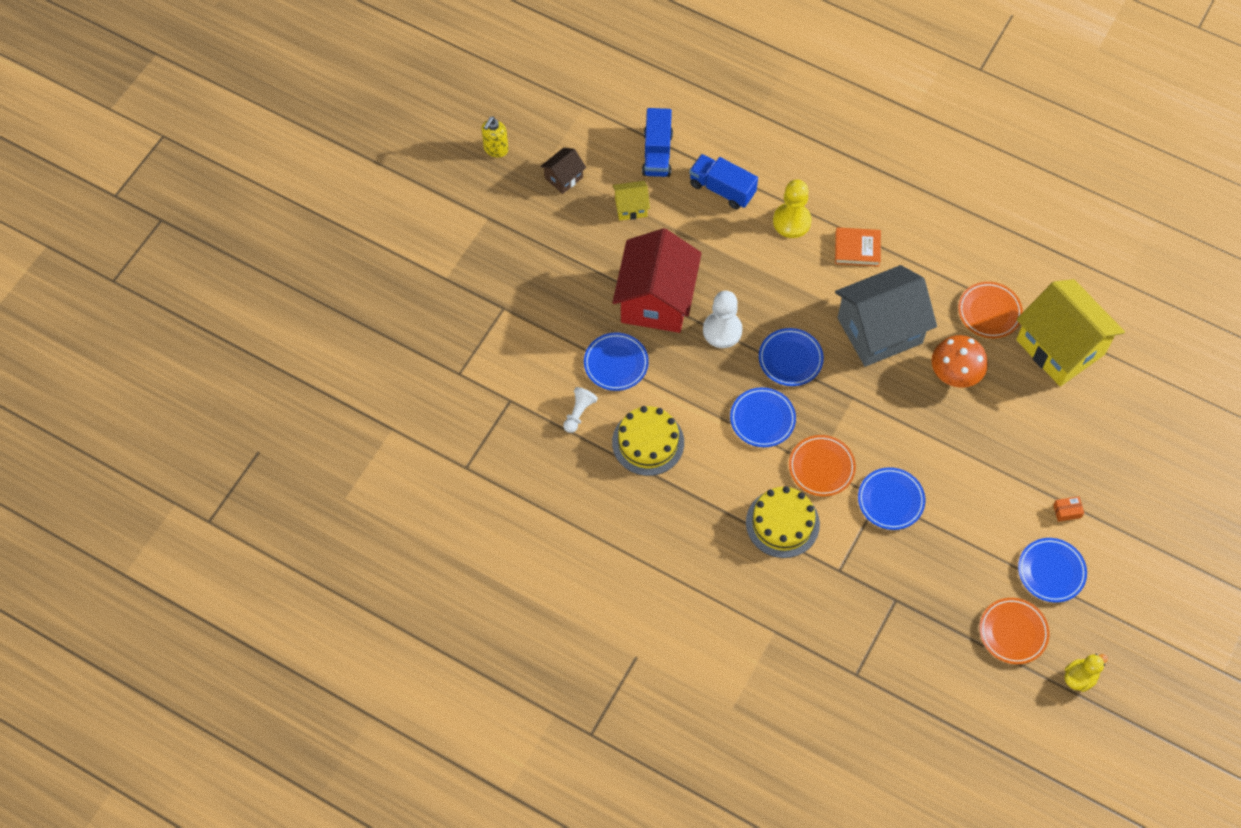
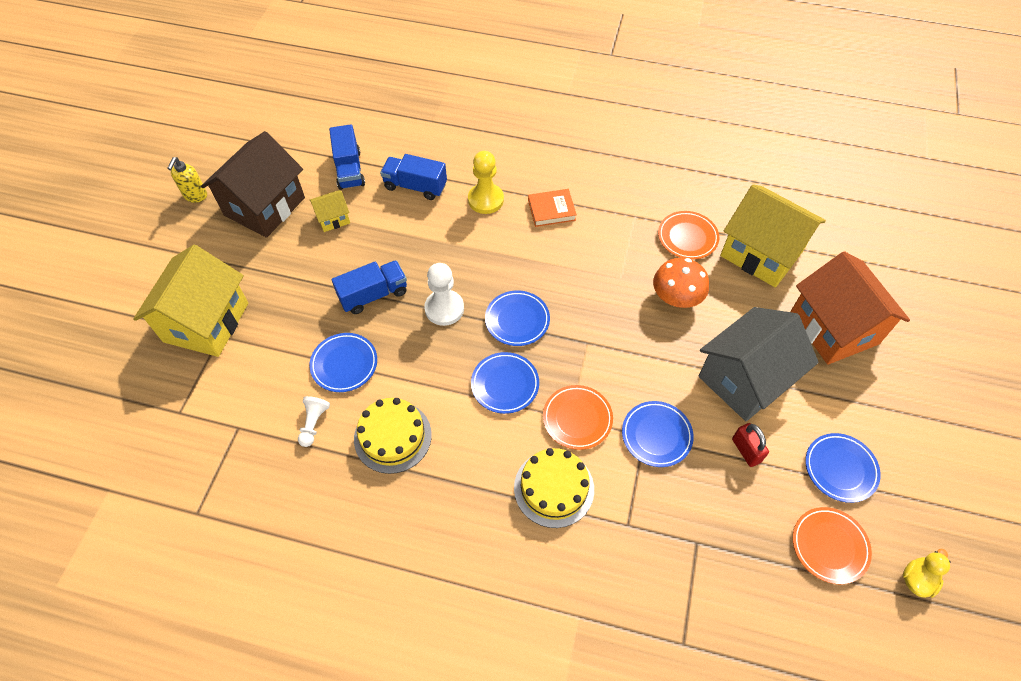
camera: 15 degrees left, 5 degrees down
(492, 291) = (206, 322): none -> yellow house
(563, 177) = (264, 206): brown house -> brown house, size x2.20
(656, 300) = (373, 295): red house -> blue truck
(879, 330) = (594, 275): grey house -> grey house (745, 379)
(969, 534) = (746, 450): none -> red padlock
(1067, 511) = (830, 403): orange box -> none
(1102, 441) = (833, 328): none -> orange house

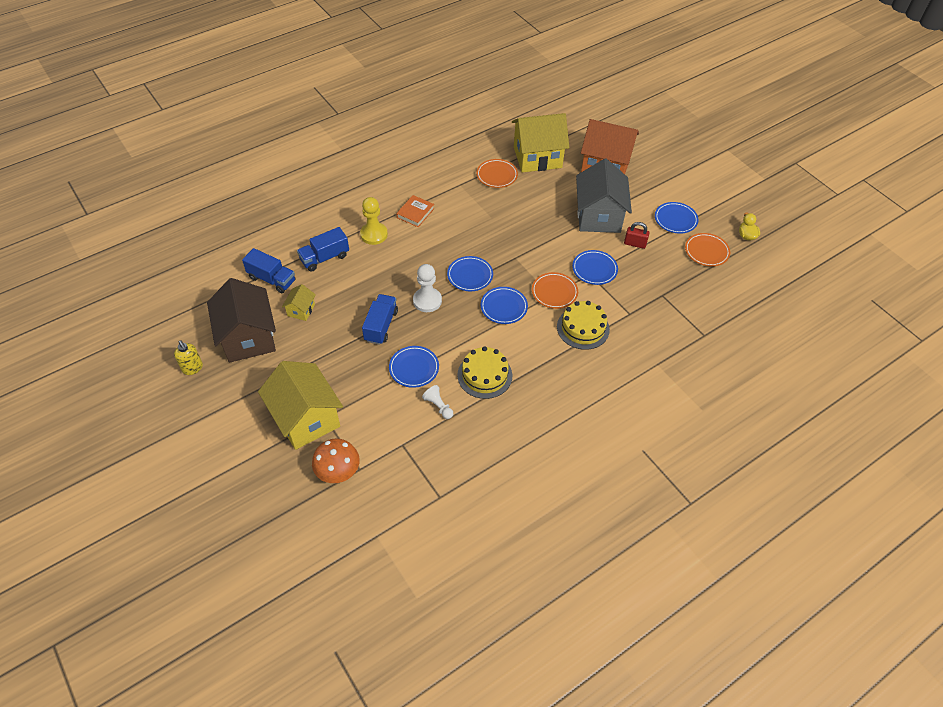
camera: 50 degrees left, 5 degrees down
(676, 297) = (527, 206): orange mushroom -> orange mushroom (338, 471)

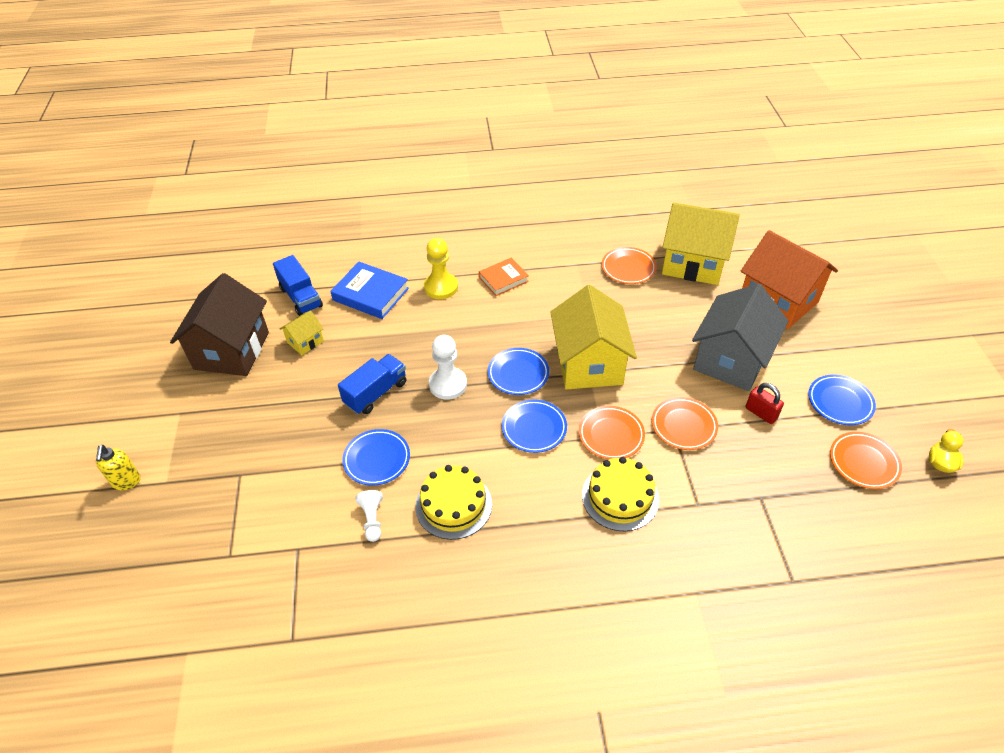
camera: 30 degrees right, 5 degrees down
(192, 368) = (155, 361): yellow soap dispenser -> yellow soap dispenser (126, 482)
(306, 419) = (219, 467): yellow house -> yellow house (589, 364)
(325, 258) = (371, 294): blue truck -> blue book
(338, 471) = (205, 547): orange mushroom -> none
(594, 269) = (683, 426): blue plate -> orange plate

